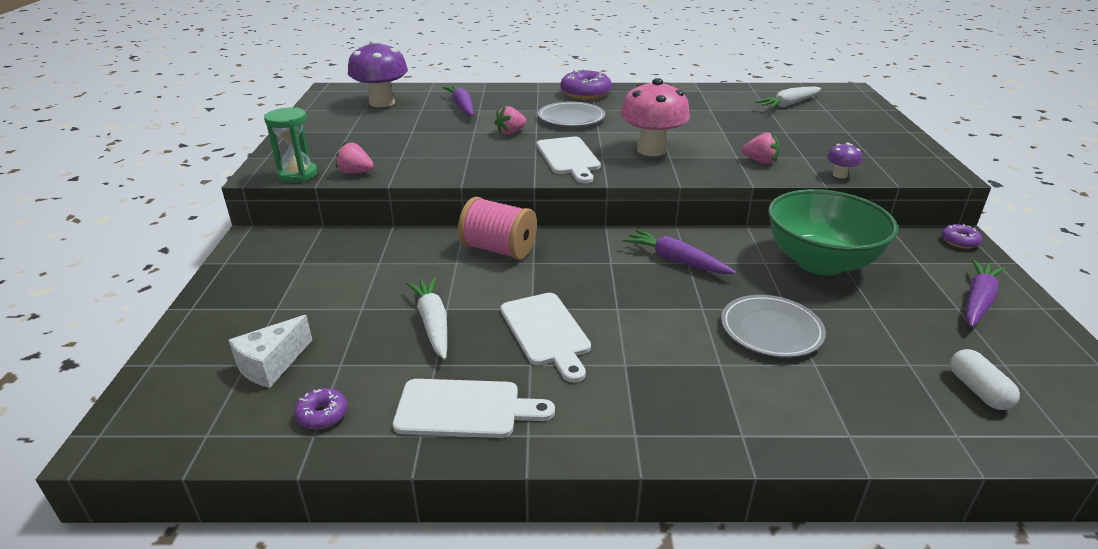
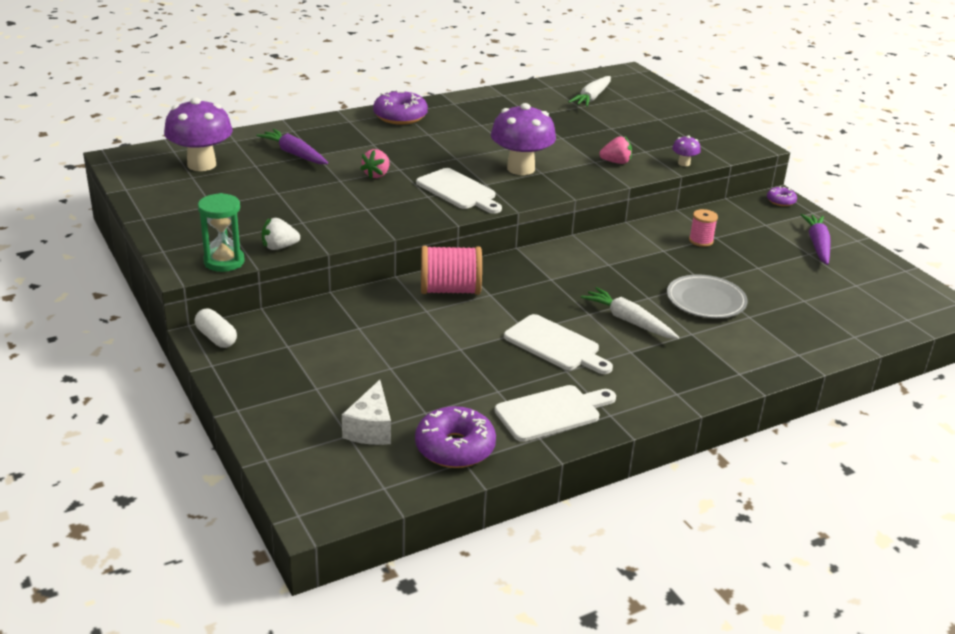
camera: 30 degrees left, 0 degrees up
(322, 415) = (455, 448): purple donut -> purple donut, size x1.91
(355, 172) = (279, 247): pink strawberry -> white strawberry
(433, 323) = (462, 362): white carrot -> white carrot (628, 321)
(571, 118) = (416, 148): grey plate -> none
(651, 150) = (520, 169): pink mushroom -> purple mushroom
(675, 260) = (598, 265): purple carrot -> none
(820, 262) = (701, 241): green bowl -> pink spool
(978, 390) = (850, 306): white capsule -> white capsule (216, 338)

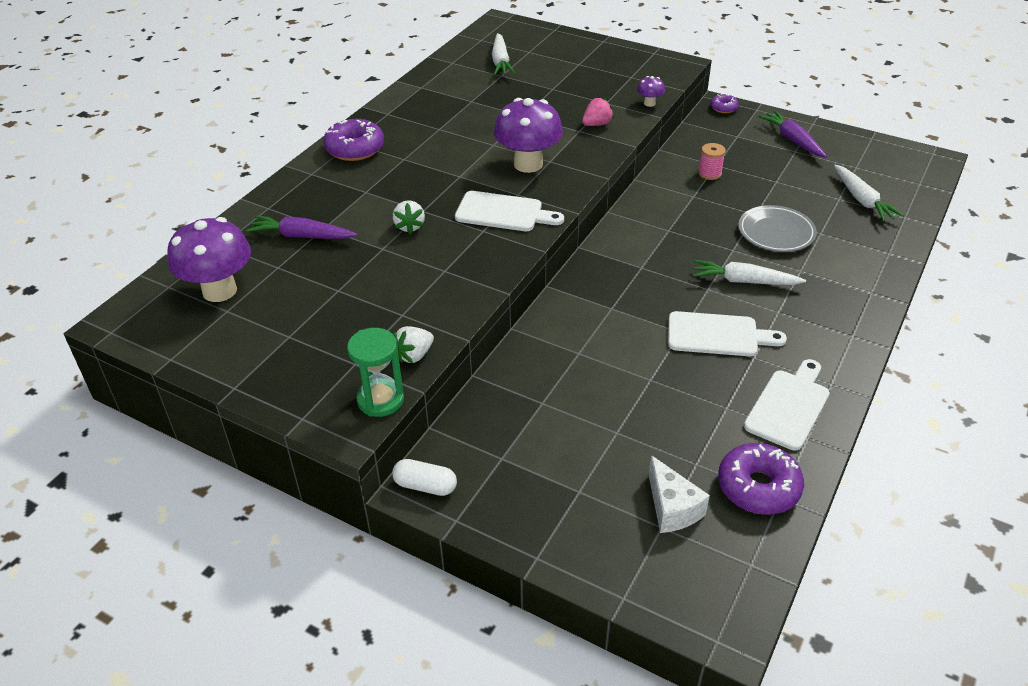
camera: 30 degrees left, 10 degrees up
(377, 175) = (409, 226): pink strawberry -> white strawberry
(450, 290) = (574, 320): pink spool -> none
(826, 309) = (862, 200): none -> white carrot

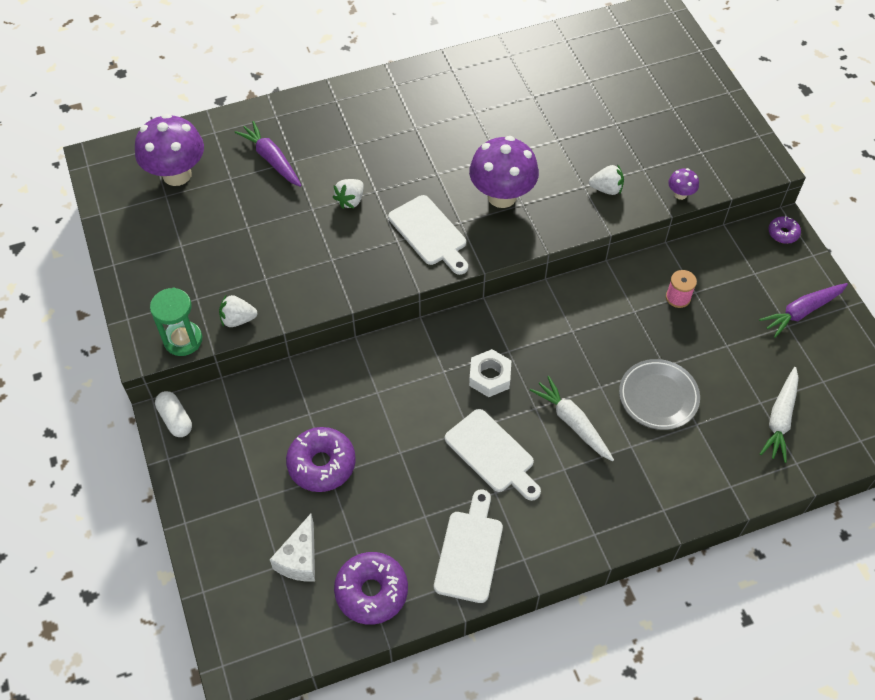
camera: 40 degrees right, 15 degrees up
(355, 149) = (391, 93): purple donut -> purple donut (321, 464)
(501, 61) = (607, 63): white carrot -> none
(597, 124) = (606, 189): pink strawberry -> white strawberry
(649, 290) = (489, 377): none -> white nut
(789, 406) = (470, 551): white cutting board -> white cutting board turned 60 degrees counterclockwise
(792, 140) = (801, 312): purple carrot -> purple carrot turned 135 degrees counterclockwise

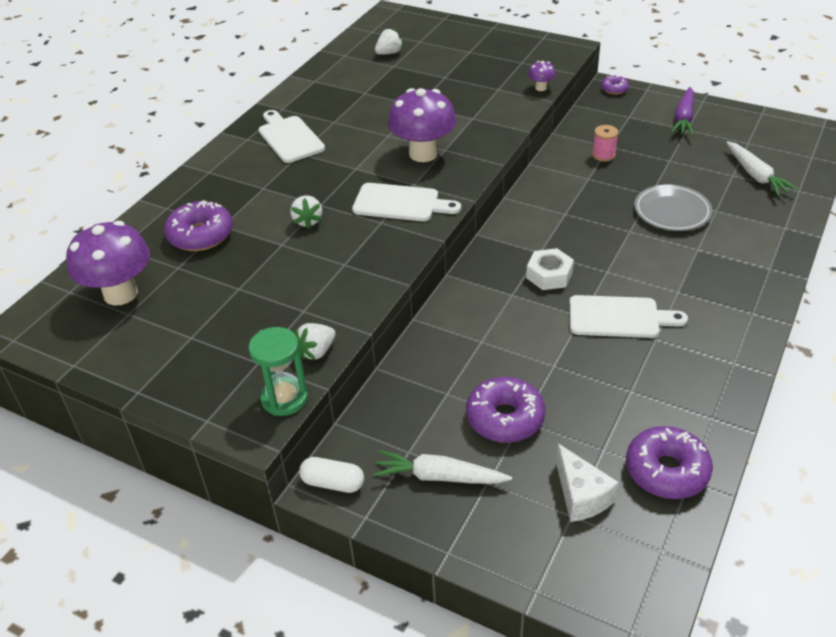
camera: 40 degrees left, 15 degrees down
(271, 159) = (201, 235): purple carrot -> purple donut
(470, 551) = (693, 387): white cutting board -> white cutting board (289, 138)
(572, 422) = (642, 262): white carrot -> white carrot (439, 477)
(606, 189) = (489, 111): white strawberry -> white strawberry (389, 53)

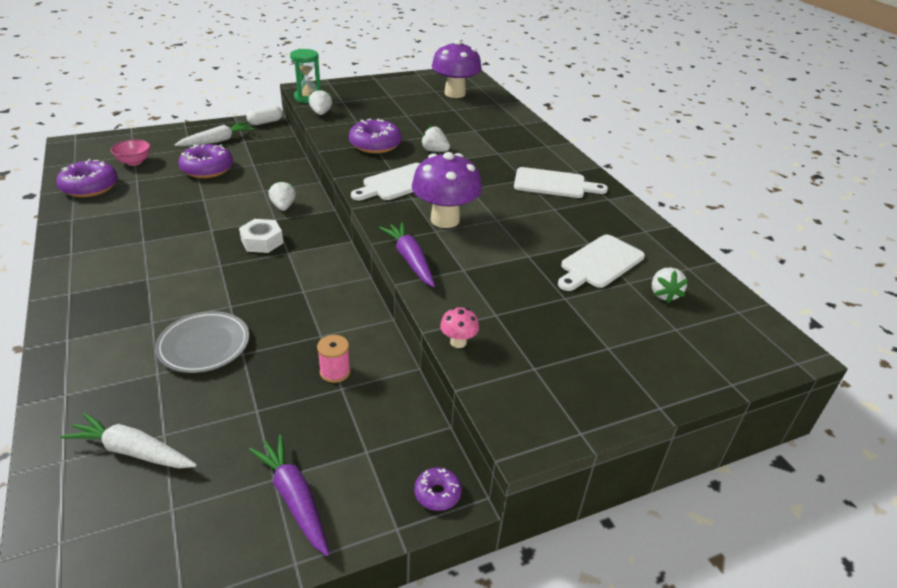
camera: 125 degrees right, 5 degrees down
(201, 235) = (474, 122): purple donut -> purple donut (375, 145)
(487, 305) = (283, 206): none -> white strawberry
(496, 140) = (410, 260): none -> purple carrot
(541, 88) = (458, 342): purple mushroom -> pink mushroom
(581, 496) = (134, 162): white cheese -> pink bowl
(619, 317) = (181, 240): white cutting board -> white cutting board (599, 263)

